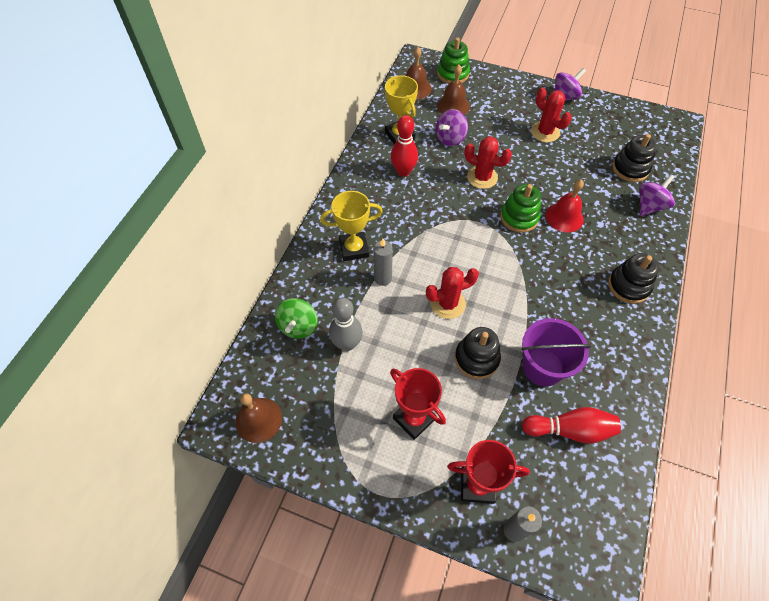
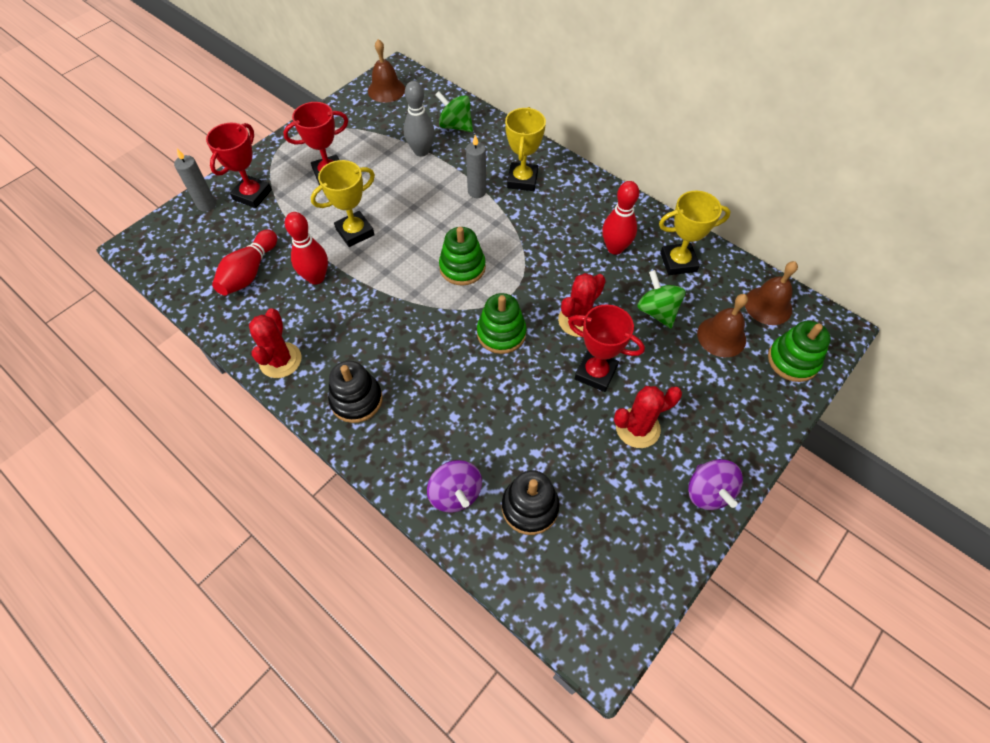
camera: 110 degrees right, 0 degrees up
(447, 304) = (423, 230): red cactus -> red cactus (280, 360)
(450, 138) = (657, 311): purple spinning top -> green spinning top
(472, 261) = (462, 267): none -> green stacking toy
(476, 358) = (355, 232): black stacking toy -> yellow trophy
(519, 159) = (595, 373): none -> red trophy
(542, 367) = (316, 278): purple bucket -> red bowling pin
(564, 217) = (481, 381): red bell -> none

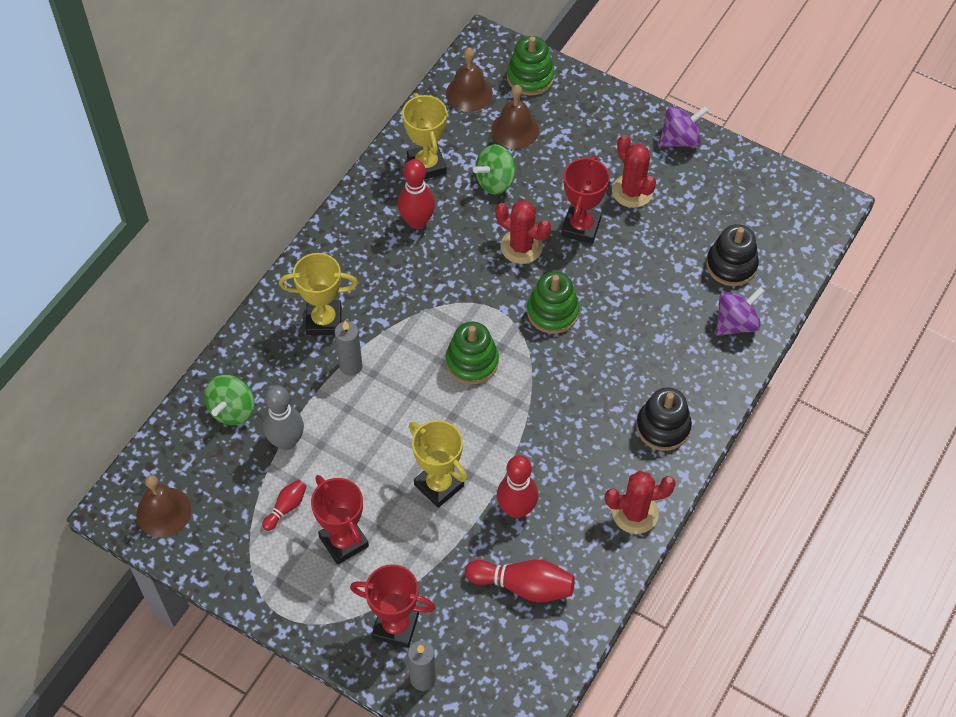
camera: 100 degrees left, 0 degrees up
(367, 147) = (286, 508): none -> red bowling pin

